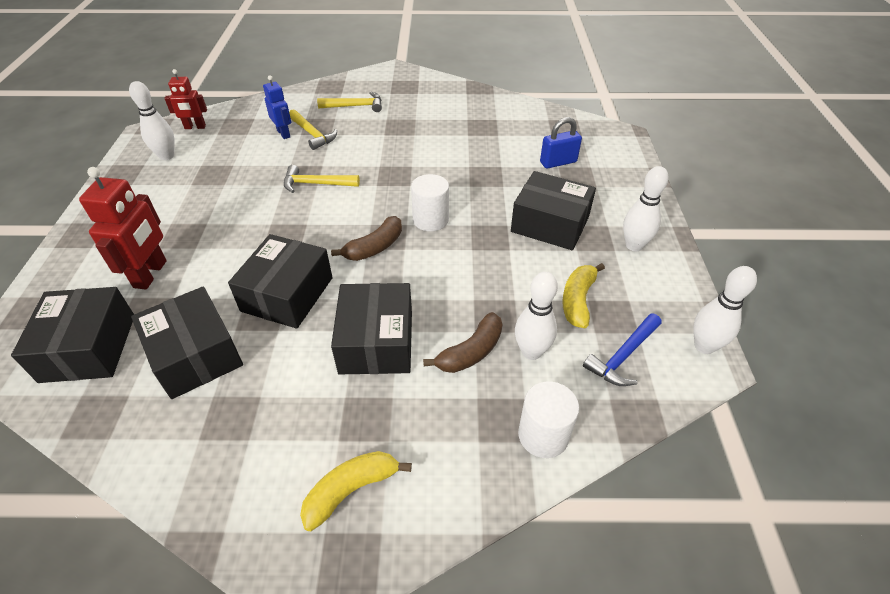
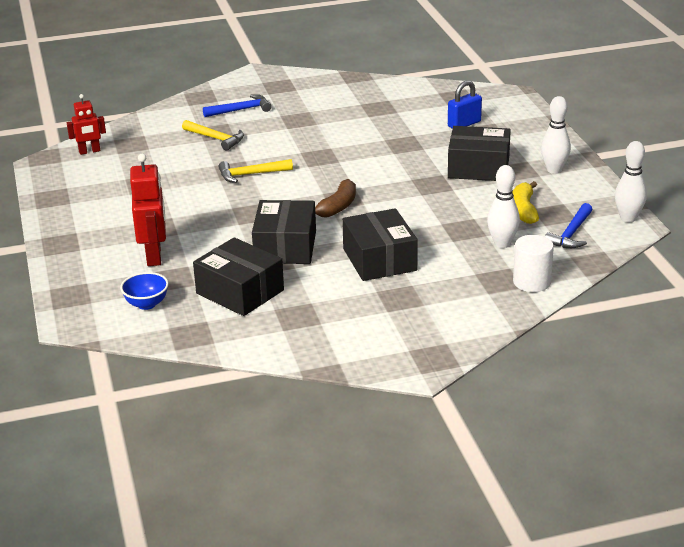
camera: 15 degrees left, 15 degrees down
(88, 348) = (146, 304): black box -> blue bowl
(167, 156) = (83, 178): white bowling pin -> none
(283, 133) = (186, 142): blue robot -> none
(351, 490) = (413, 330): yellow banana -> none
(355, 106) = (241, 110): yellow hammer -> blue hammer
(430, 220) = (374, 182): white cylinder -> none
(471, 352) = (456, 252): brown banana -> none

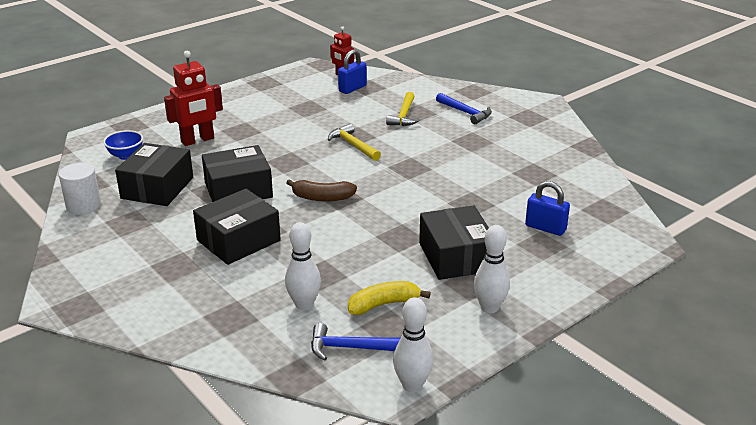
camera: 65 degrees right, 0 degrees up
(126, 152) = (352, 88): none -> blue padlock
(531, 282) = (235, 339): white cylinder -> white cylinder (83, 205)

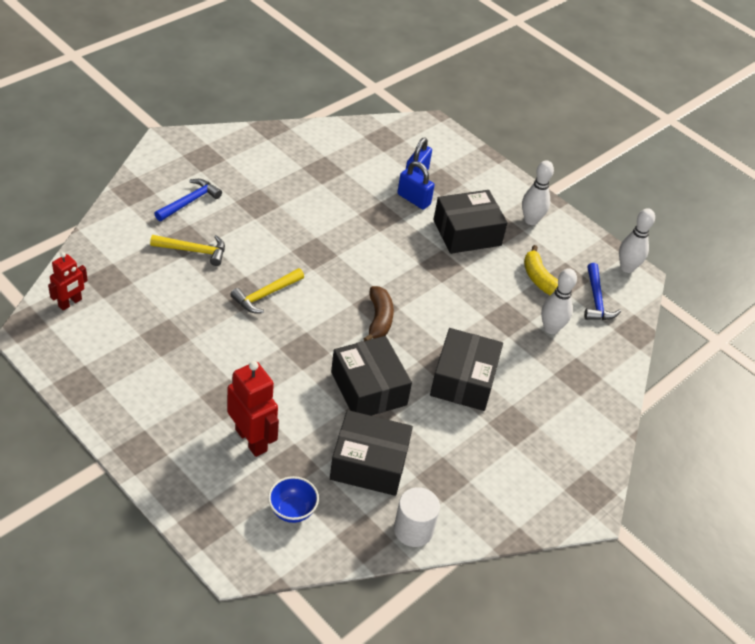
camera: 100 degrees left, 15 degrees up
(238, 240) = (463, 380): black box -> black box turned 60 degrees clockwise
(352, 88) = (112, 294): blue padlock -> blue padlock (413, 199)

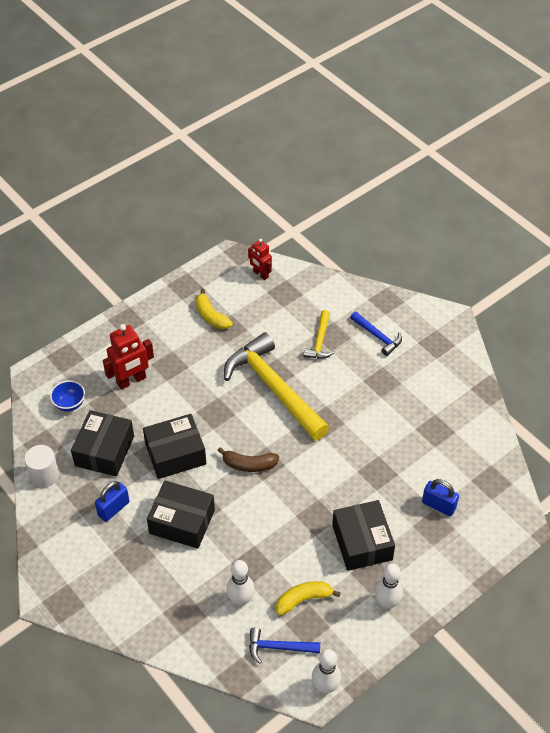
camera: 100 degrees right, 5 degrees up
(141, 355) = (211, 316): none -> yellow banana
(265, 295) = (273, 388): yellow hammer -> yellow hammer, size x2.15
(413, 199) = (403, 501): blue padlock -> blue padlock (113, 509)

